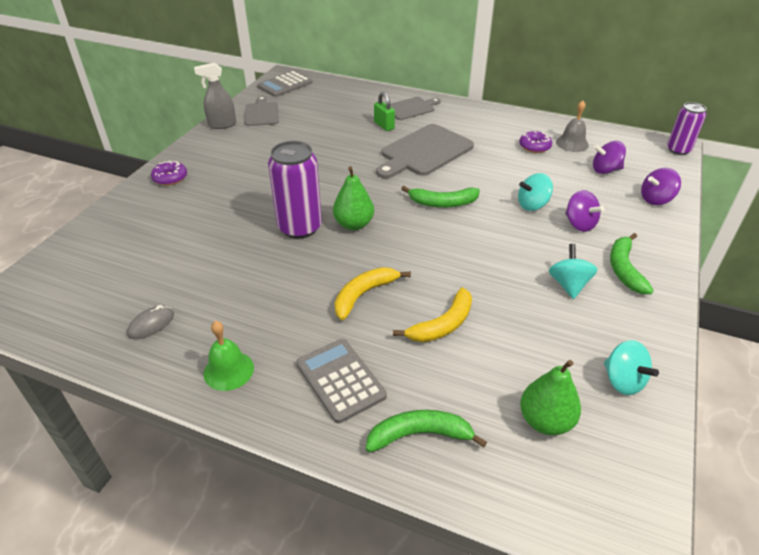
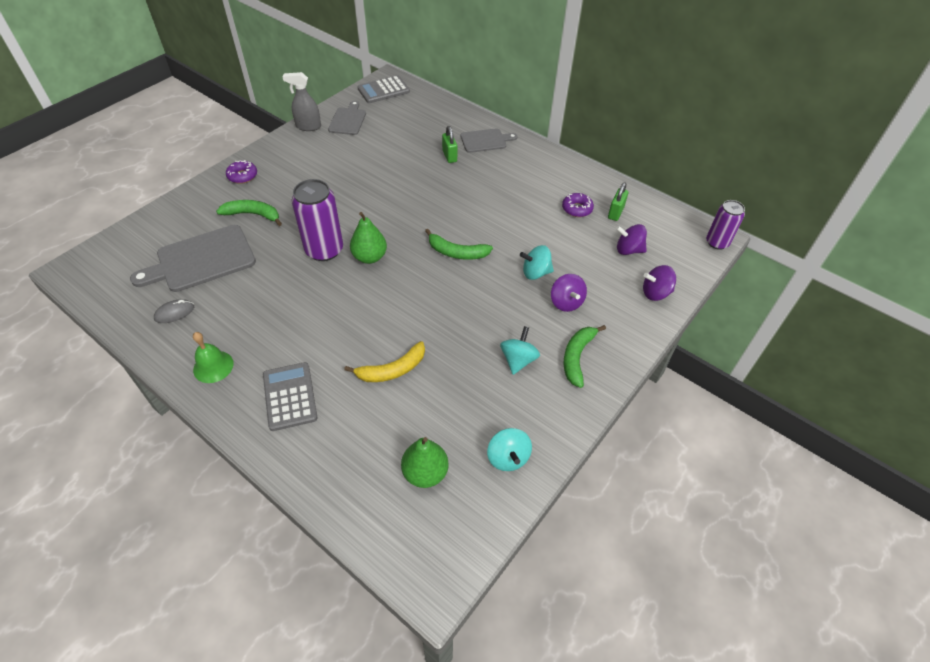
camera: 15 degrees right, 10 degrees up
(364, 294) = (344, 326): yellow banana -> none
(420, 435) = (325, 456): green banana -> green banana (253, 214)
(424, 152) = (470, 193): grey cutting board -> grey cutting board (201, 260)
(572, 143) = (615, 213): grey bell -> green padlock

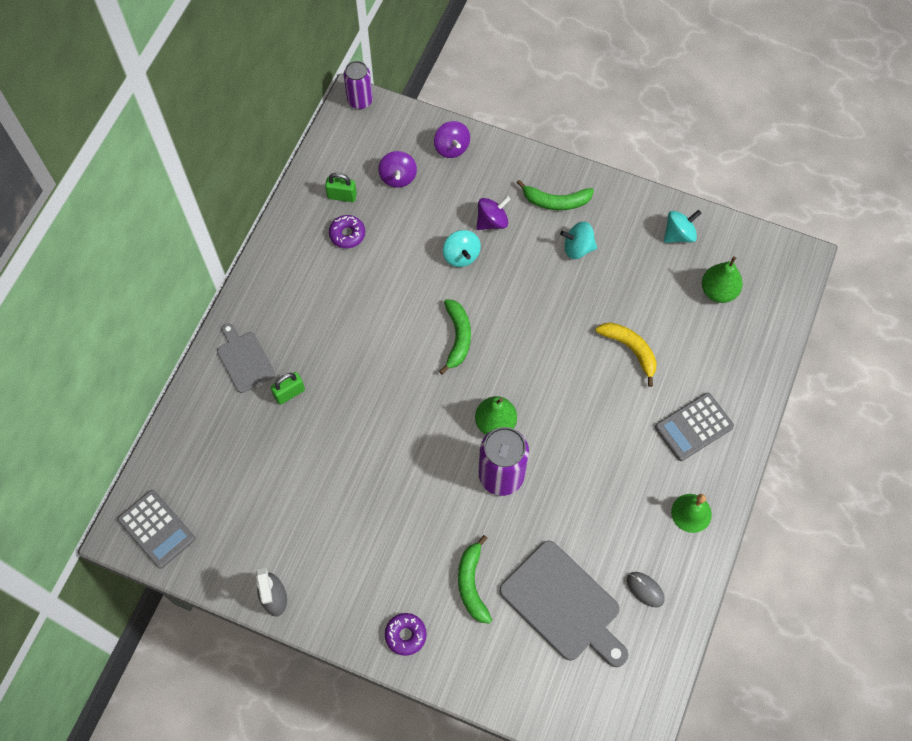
camera: 105 degrees left, 15 degrees up
(348, 120) = (245, 550): grey cutting board -> none

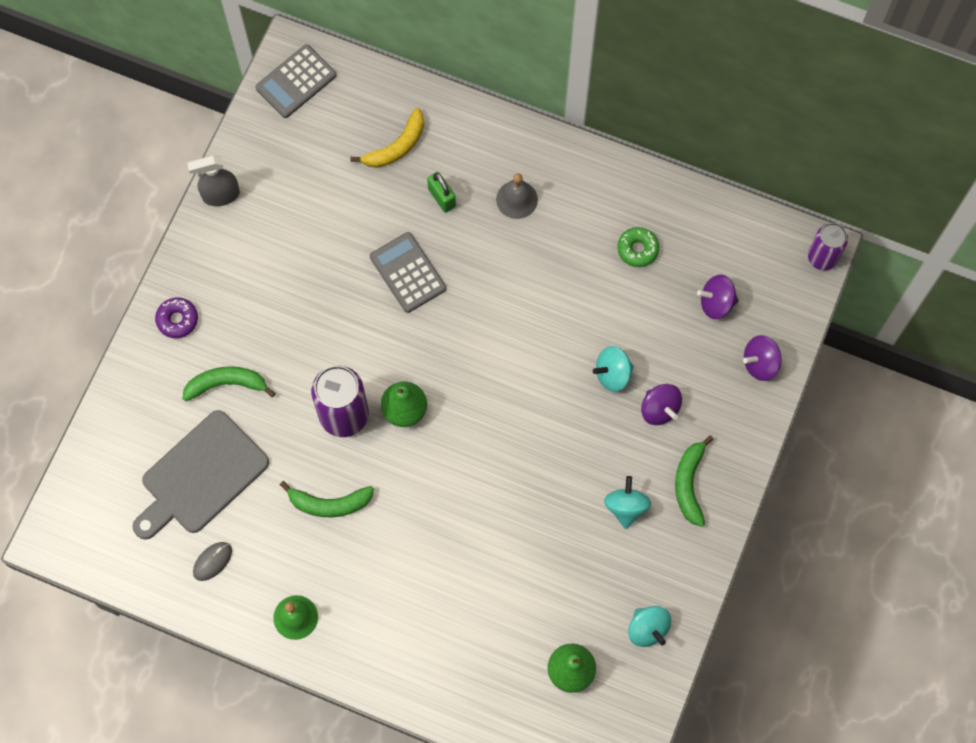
camera: 90 degrees right, 5 degrees up
(244, 359) = (481, 151): grey cutting board -> none
(294, 330) = (517, 199): none -> grey bell
(342, 196) = (688, 242): green padlock -> none
(347, 234) = (637, 249): purple donut -> green donut
(458, 338) = (508, 370): green banana -> green banana (329, 504)
(630, 350) = (493, 562): yellow banana -> yellow banana (396, 147)
(694, 427) = (396, 628): grey calculator -> grey calculator (408, 273)

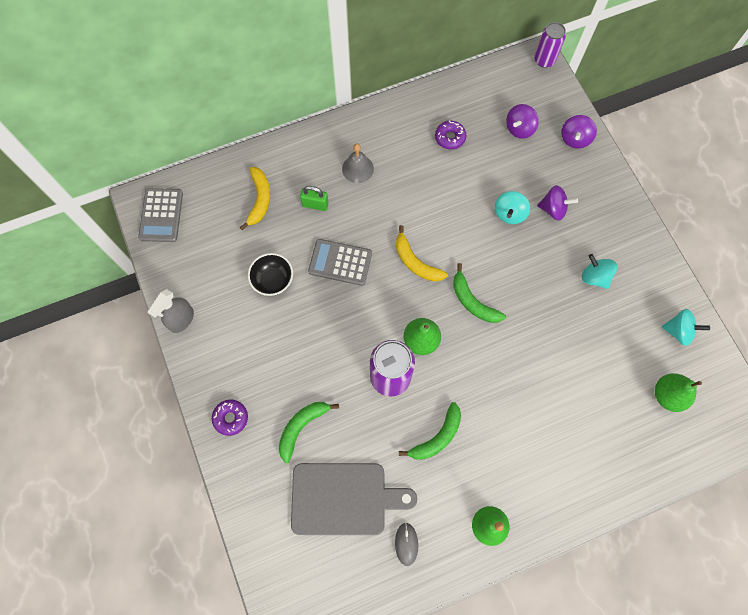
camera: 45 degrees left, 0 degrees up
(200, 476) = (344, 498): grey cutting board -> grey cutting board turned 90 degrees counterclockwise
(332, 233) = (273, 280): none -> black bowl
(475, 336) = (415, 262): none -> yellow banana
(637, 249) = (450, 137): green donut -> purple donut
(689, 483) = (611, 233): green banana -> green banana (472, 301)

